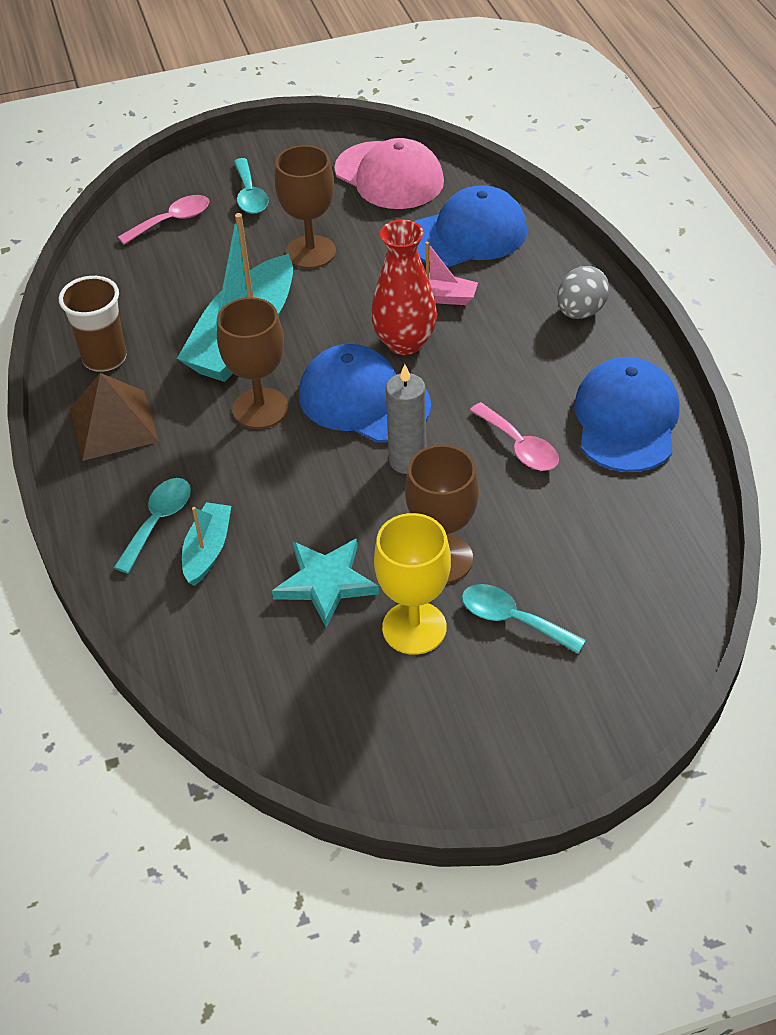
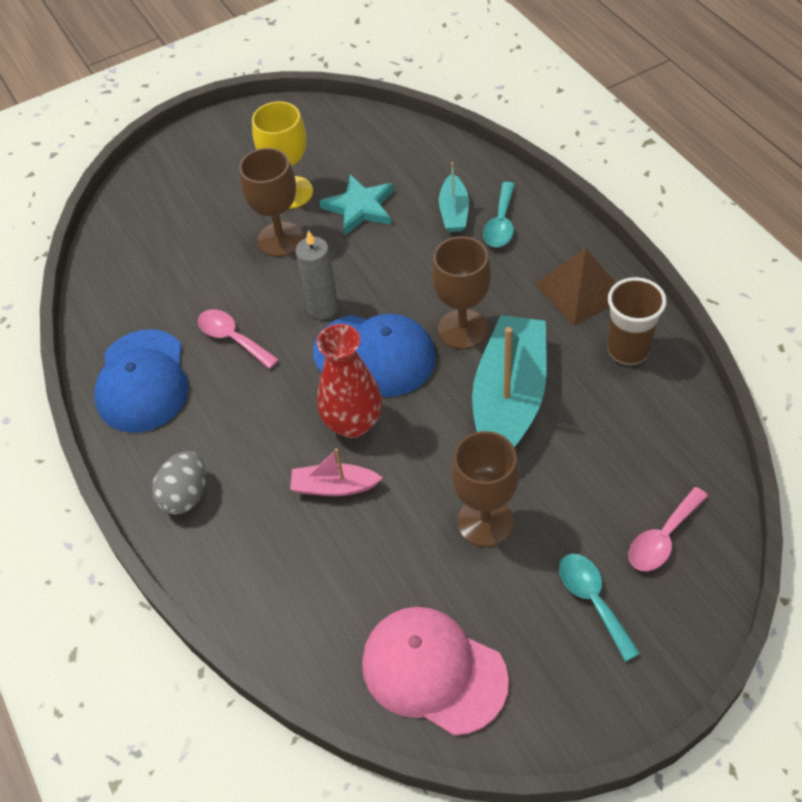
camera: 170 degrees right, 5 degrees up
(467, 234) = (317, 584): blue cap -> none
(512, 619) = (225, 210): turquoise spoon -> none

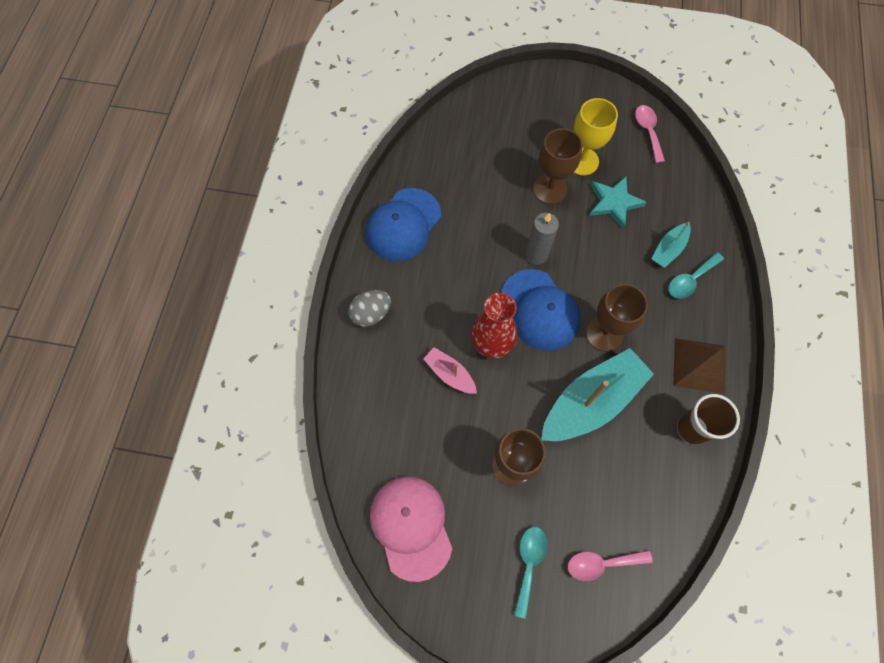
camera: 35 degrees right, 15 degrees up
(232, 338) = (471, 235): pink spoon -> pink spoon (648, 131)

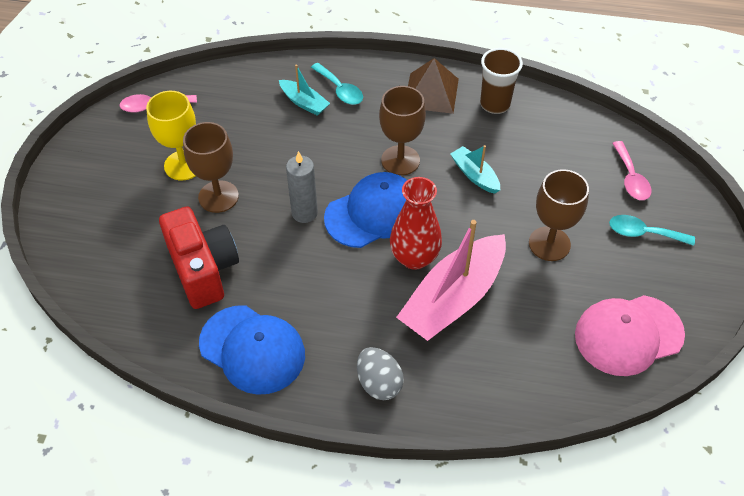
camera: 90 degrees left, 15 degrees down
(450, 374) = (453, 298): pink boat -> pink boat, size x2.03
(475, 186) = (203, 270): none -> red camera
(592, 401) = (474, 175): turquoise boat -> turquoise boat, size x0.49
(614, 203) = (243, 141): turquoise star -> none

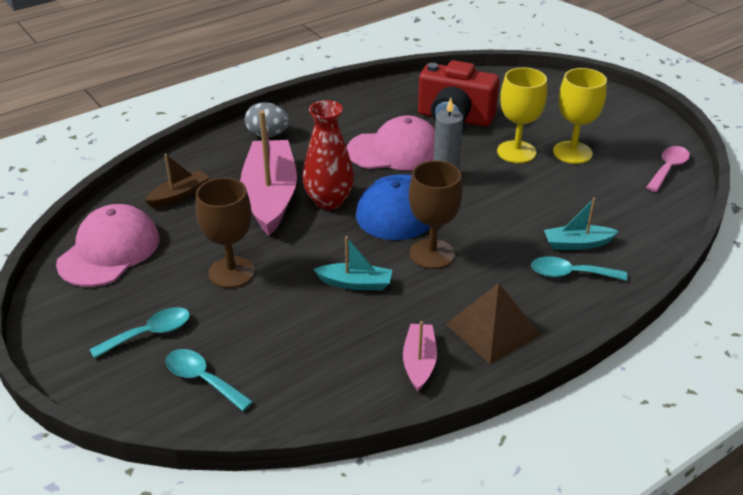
camera: 135 degrees right, 15 degrees down
(218, 196) = (516, 152): brown goblet -> yellow goblet
(252, 349) = (365, 107): blue cap -> none
(300, 271) = (395, 150): none -> pink cap
(495, 104) = (419, 362): brown cup -> pink boat
(527, 359) = (179, 195): none -> brown boat
(630, 178) = (202, 379): pink spoon -> turquoise spoon

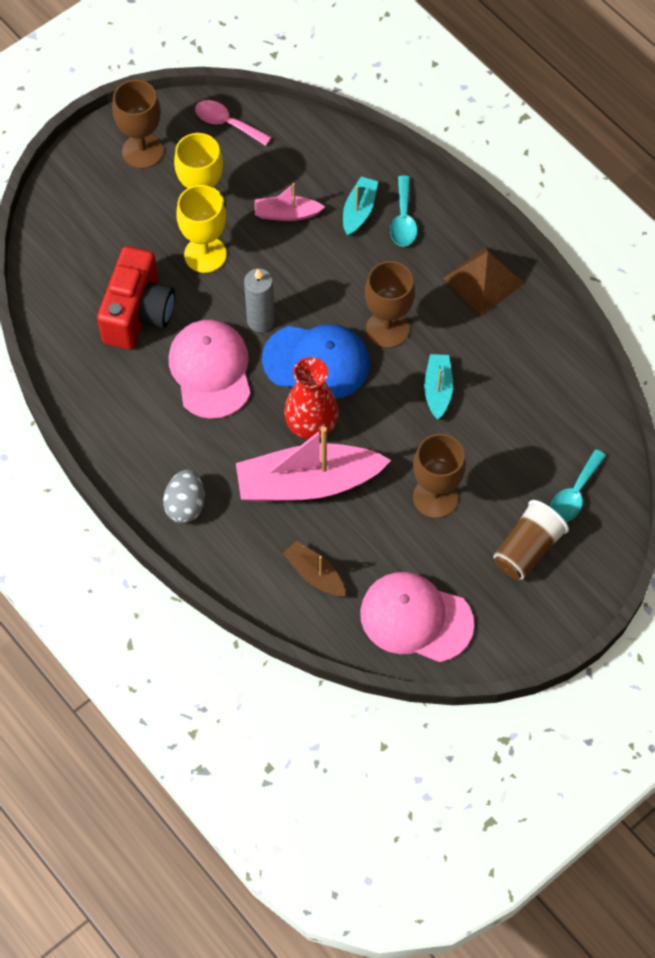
camera: 95 degrees left, 25 degrees up
(150, 333) = (527, 549): turquoise spoon -> brown cup
(419, 362) = (530, 334): pink boat -> pink boat (286, 214)
(577, 244) = (359, 211): turquoise boat -> turquoise boat turned 150 degrees counterclockwise
(624, 124) = (142, 151): none -> brown goblet

